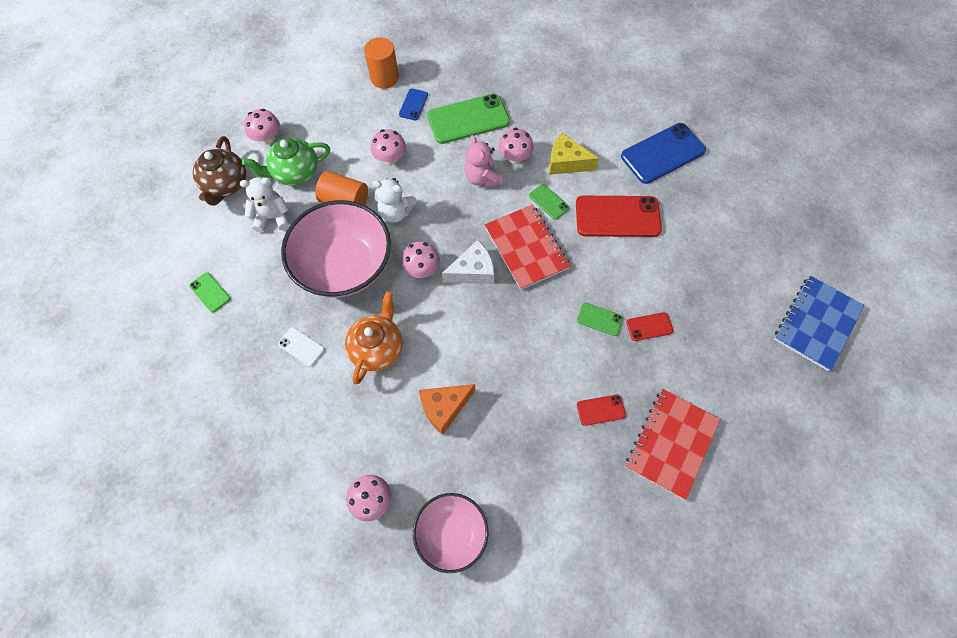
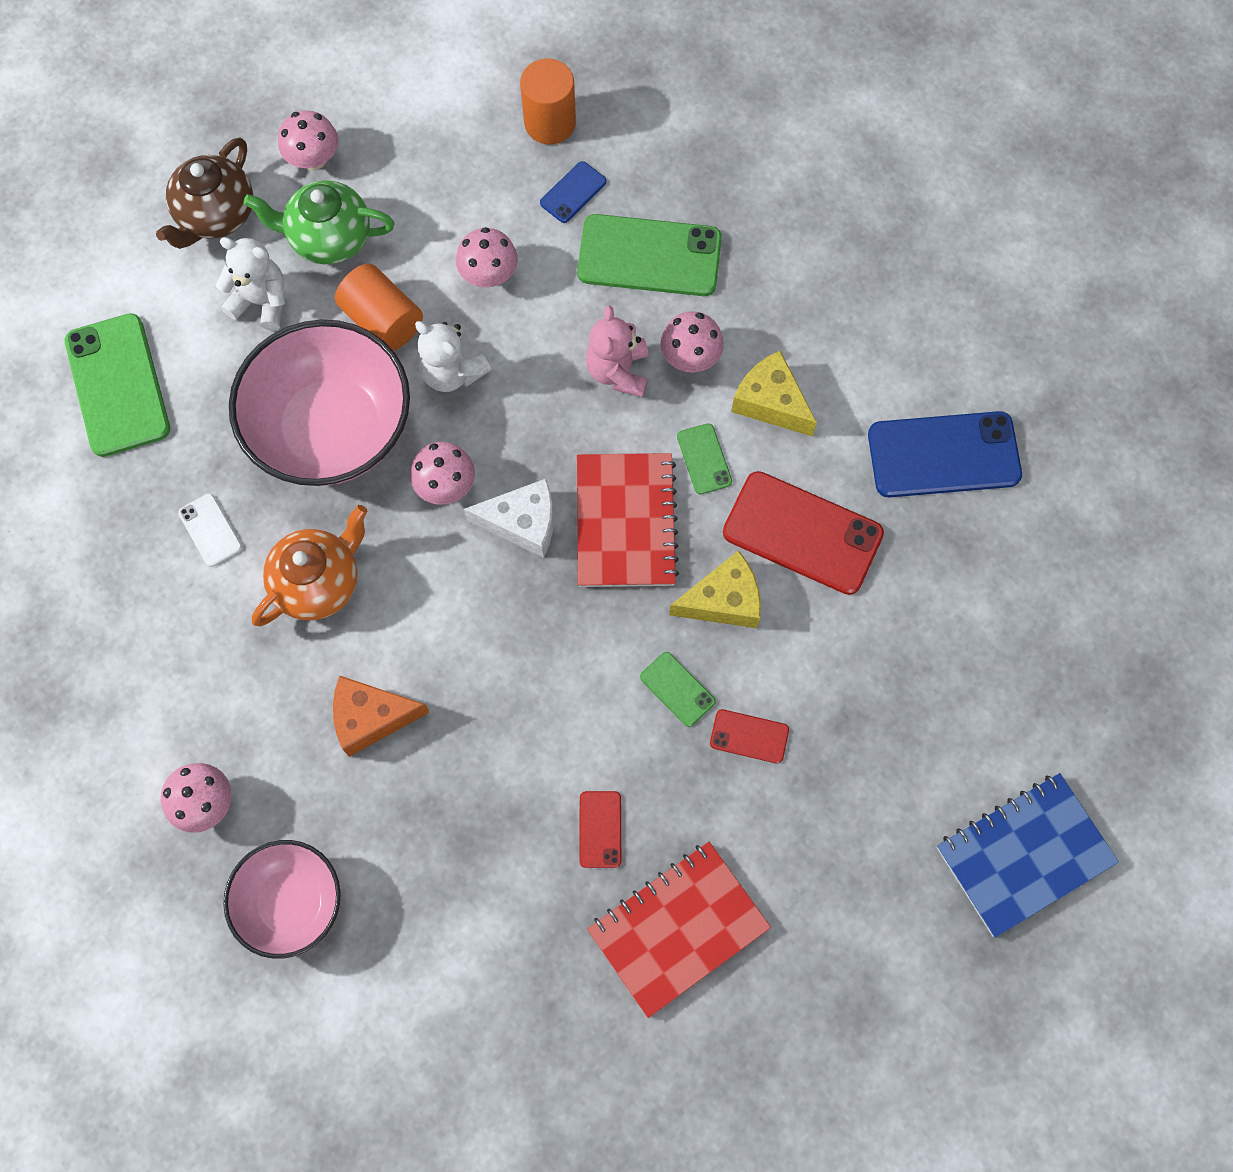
camera: 25 degrees right, 5 degrees up
(210, 292) = (118, 385): green phone -> green phone, size x2.07
(597, 265) = (723, 600): none -> yellow cheese
(601, 410) = (600, 829): red phone -> red phone turned 75 degrees clockwise

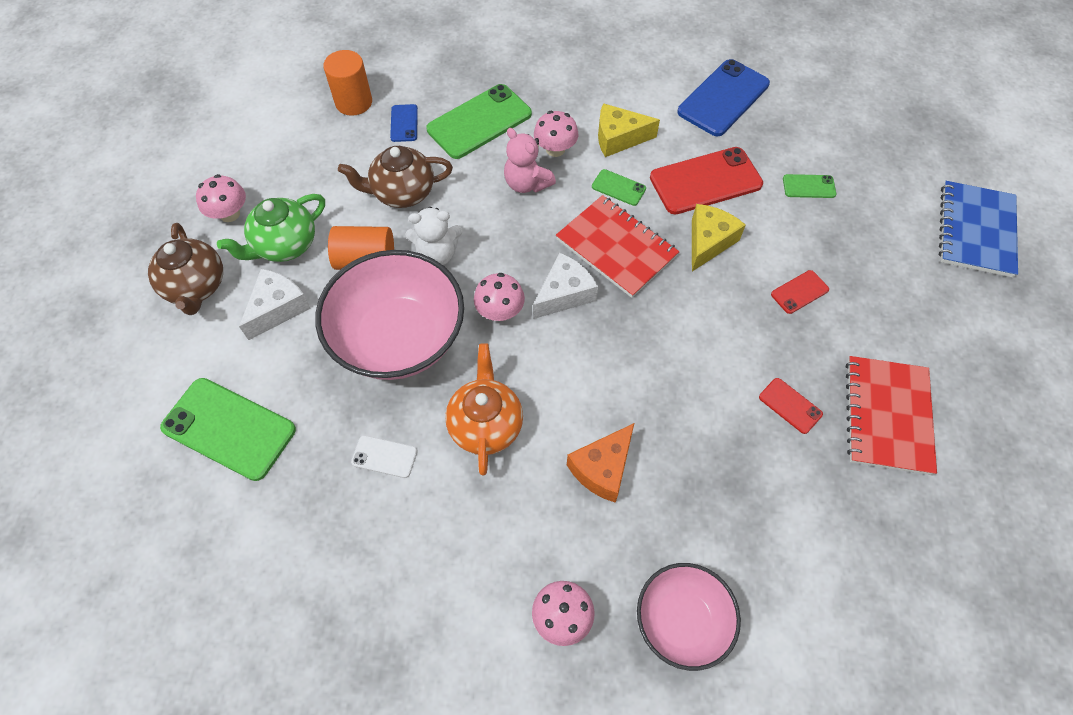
camera: 45 degrees left, 10 degrees down
(261, 302) = (278, 308): white teddy bear -> white cheese
(489, 274) = (402, 193): pink mushroom -> brown teapot
(677, 689) = (739, 302): green phone -> green phone (809, 186)

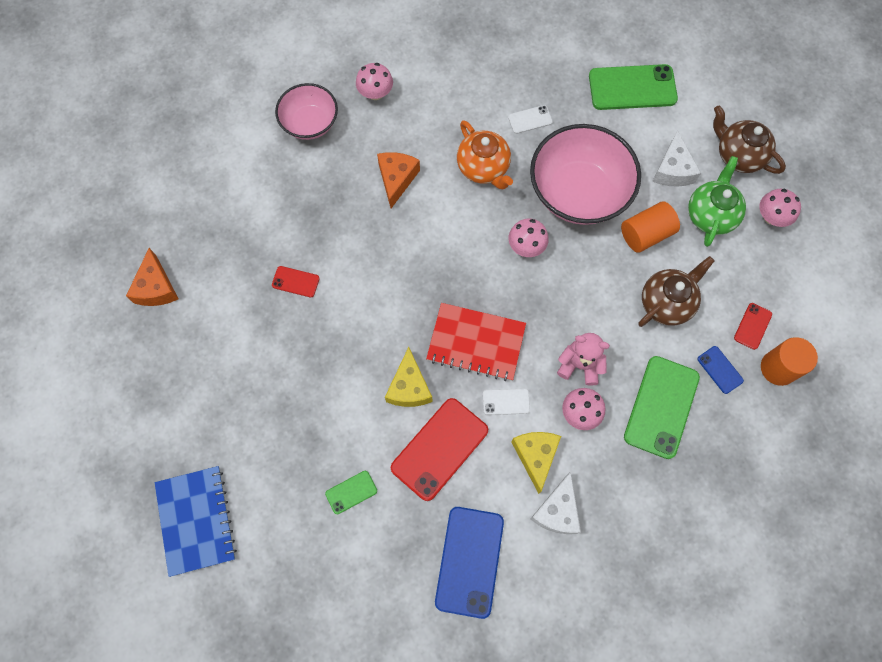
camera: 150 degrees right, 10 degrees up
(437, 254) = (601, 266): white teddy bear -> none
(564, 294) = (490, 283): white cheese -> white cheese (557, 511)
(618, 138) = (535, 456): yellow cheese -> yellow cheese turned 60 degrees counterclockwise
(618, 188) = (506, 401): green phone -> white phone
(799, 292) = (321, 378): red phone -> red phone (752, 326)
(887, 416) = (227, 308): red notebook -> none
(977, 488) = (156, 287): none -> orange cheese

